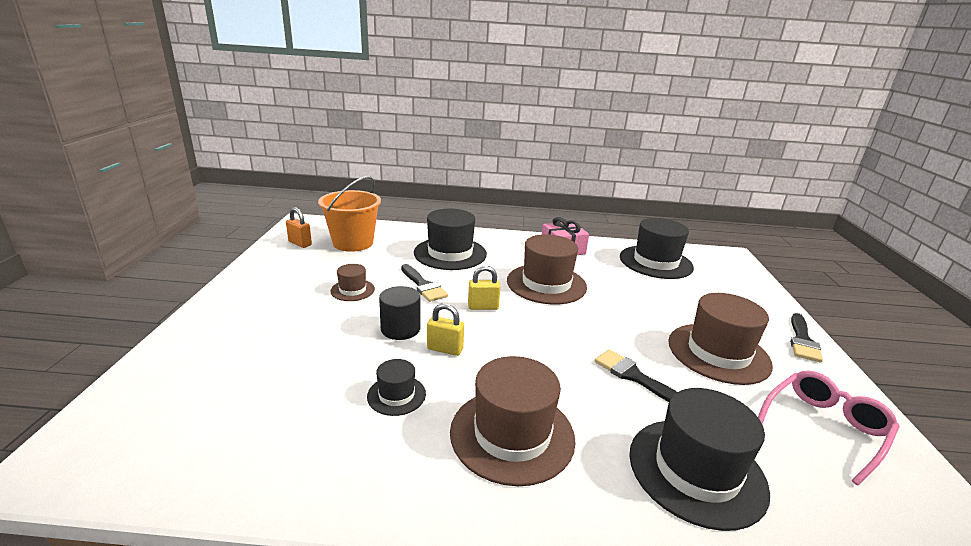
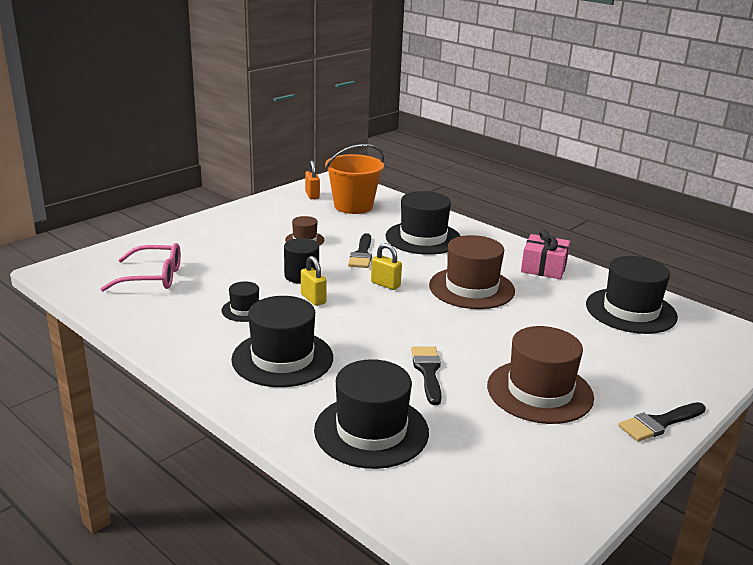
camera: 40 degrees right, 0 degrees up
(512, 434) = (282, 358): brown hat -> black hat
(824, 428) = (530, 468): pink glasses -> pink glasses (152, 277)

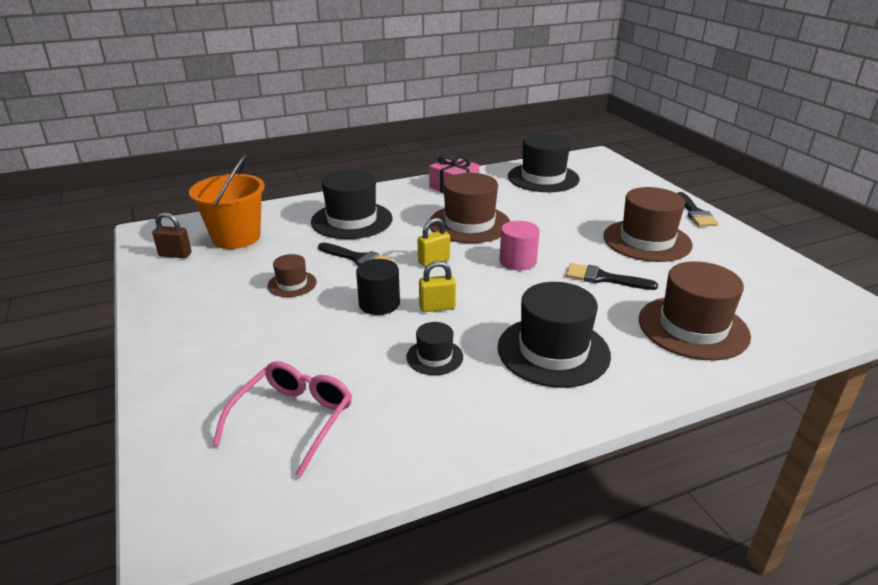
camera: 65 degrees left, 5 degrees up
(312, 195) = (175, 255): orange padlock -> brown padlock
(371, 431) = (693, 327): black hat -> brown hat
(421, 322) = (517, 261): none -> pink cylinder

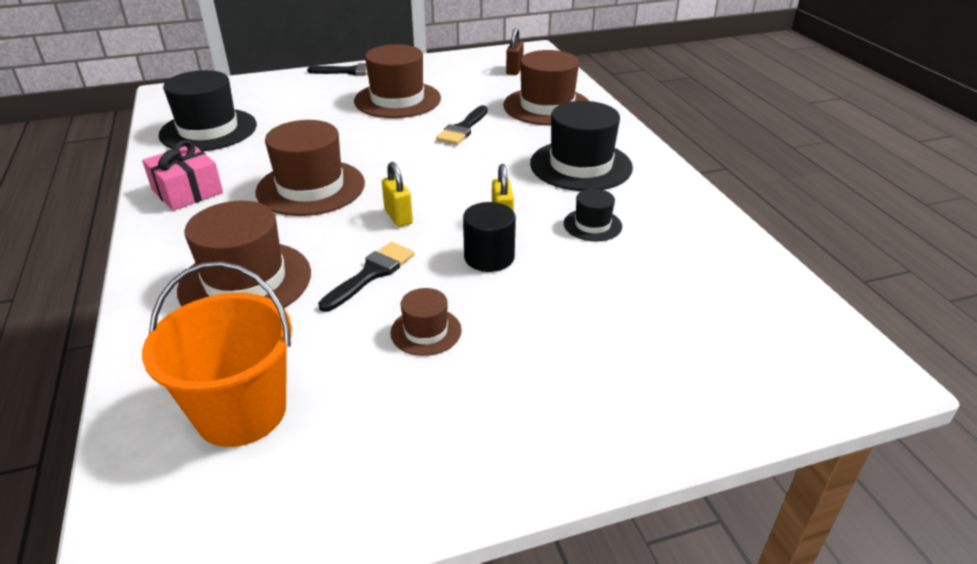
camera: 85 degrees left, 5 degrees up
(175, 255) = (275, 495): brown padlock -> brown padlock (514, 70)
(293, 420) = (705, 312): pink glasses -> none
(352, 220) = (245, 281): black hat -> brown hat
(517, 261) = (416, 166): pink cylinder -> none

